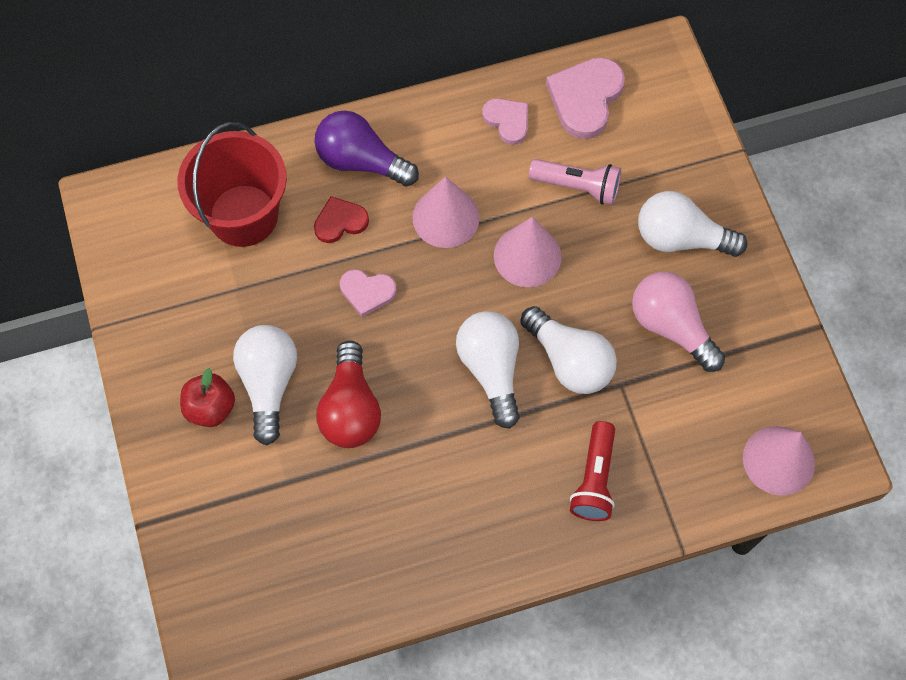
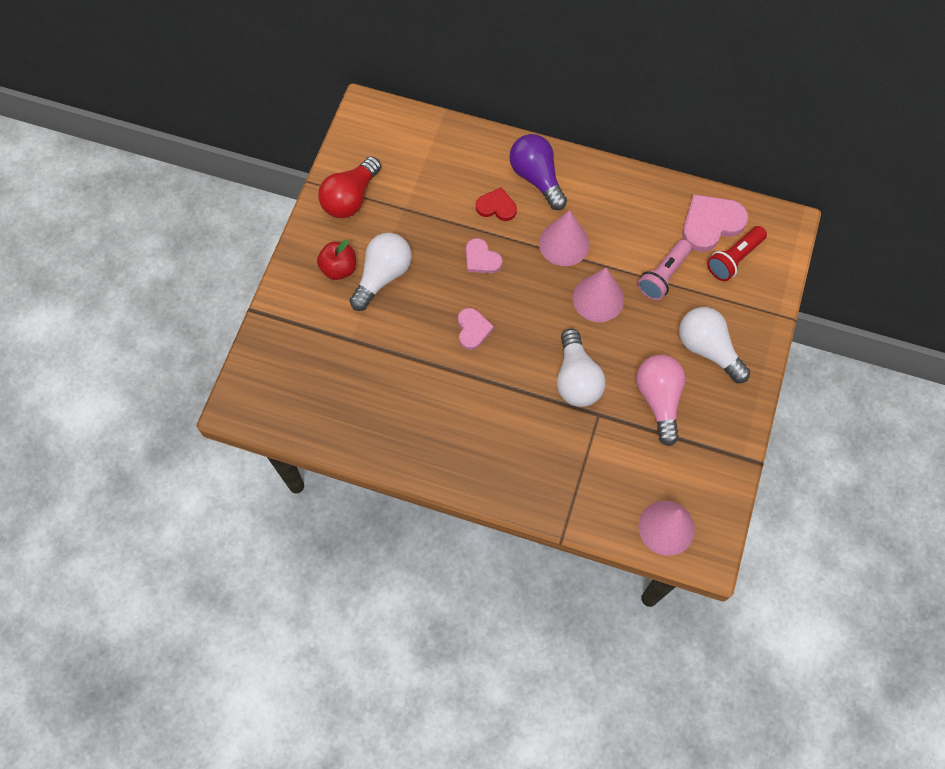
camera: 35 degrees right, 0 degrees up
(243, 215) = (441, 168): red bucket -> none
(350, 409) = (420, 321): red light bulb -> red light bulb (350, 198)
(491, 369) = (523, 353): white light bulb -> none
(507, 121) = (648, 208): pink heart -> pink heart (473, 329)
(577, 187) = (663, 276): pink flashlight -> pink flashlight turned 75 degrees clockwise
(594, 479) = (537, 460): red flashlight -> red flashlight (734, 259)

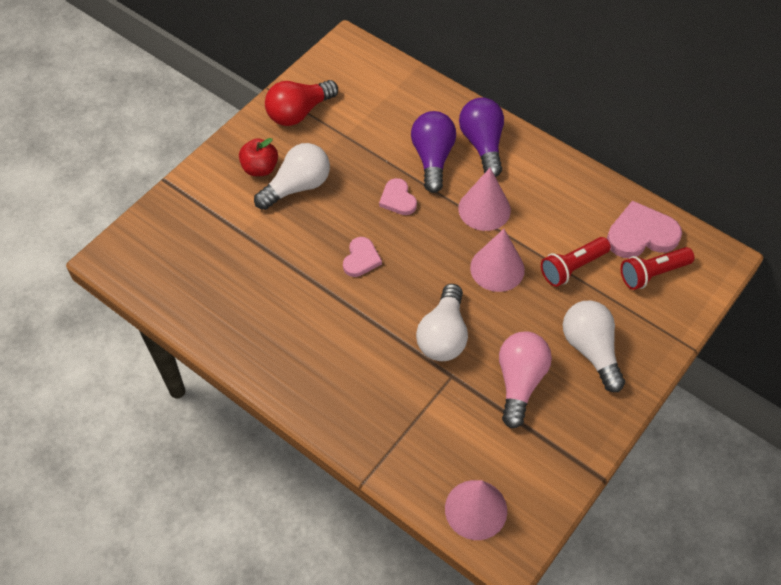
camera: 20 degrees right, 10 degrees down
(496, 207) = (432, 158): red heart -> purple light bulb
(663, 276) = (572, 267): pink flashlight -> red flashlight

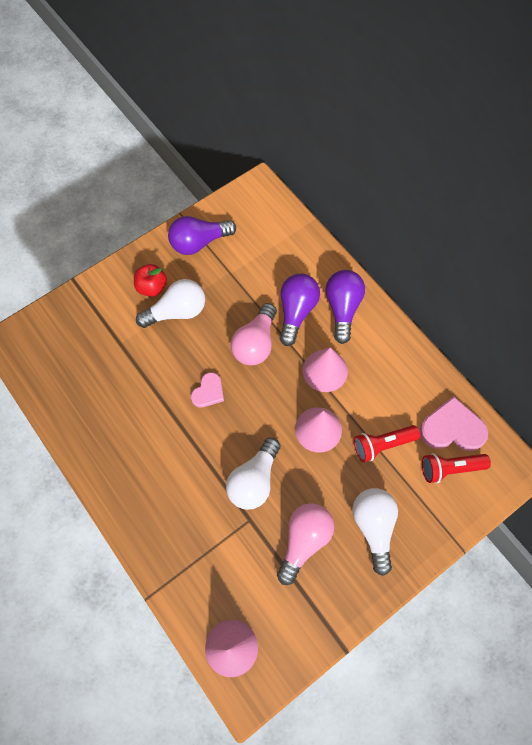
camera: 15 degrees right, 10 degrees up
(299, 112) = (199, 242): red light bulb -> purple light bulb
(398, 199) = (255, 343): pink heart -> pink light bulb

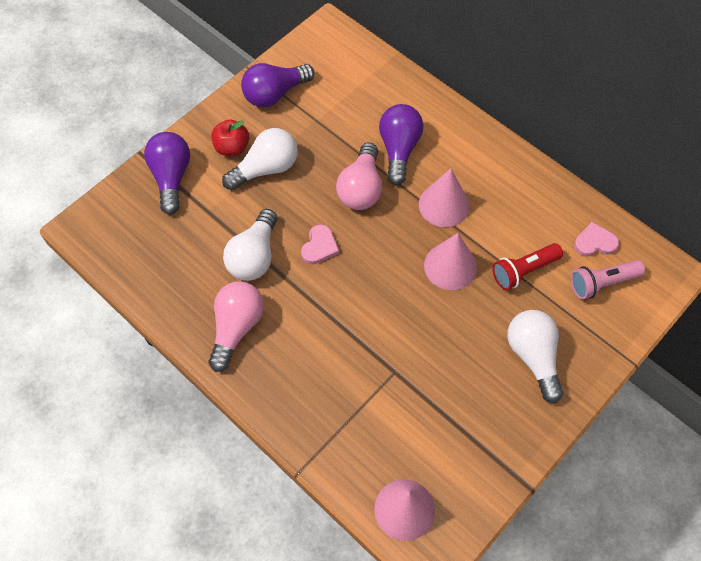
camera: 10 degrees left, 5 degrees down
(254, 480) = (391, 330): white light bulb -> white light bulb (254, 256)
(304, 540) = (460, 383): pink light bulb -> pink light bulb (236, 327)
(342, 308) = (449, 138): purple light bulb -> purple light bulb (171, 177)
(450, 468) = (602, 283): red flashlight -> pink flashlight
(452, 428) = (594, 242): pink heart -> pink heart, size x0.60

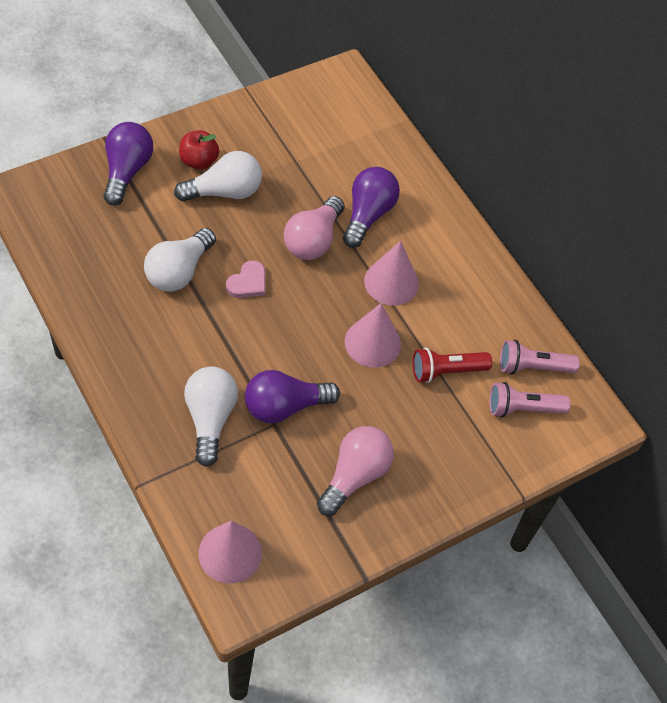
camera: 10 degrees right, 5 degrees down
(236, 327) = (134, 332): pink light bulb -> pink light bulb (355, 475)
(275, 94) = (263, 122): purple light bulb -> purple light bulb (284, 406)
(533, 356) = (420, 455): white light bulb -> white light bulb (210, 419)
(594, 242) = (533, 367): pink heart -> pink flashlight

